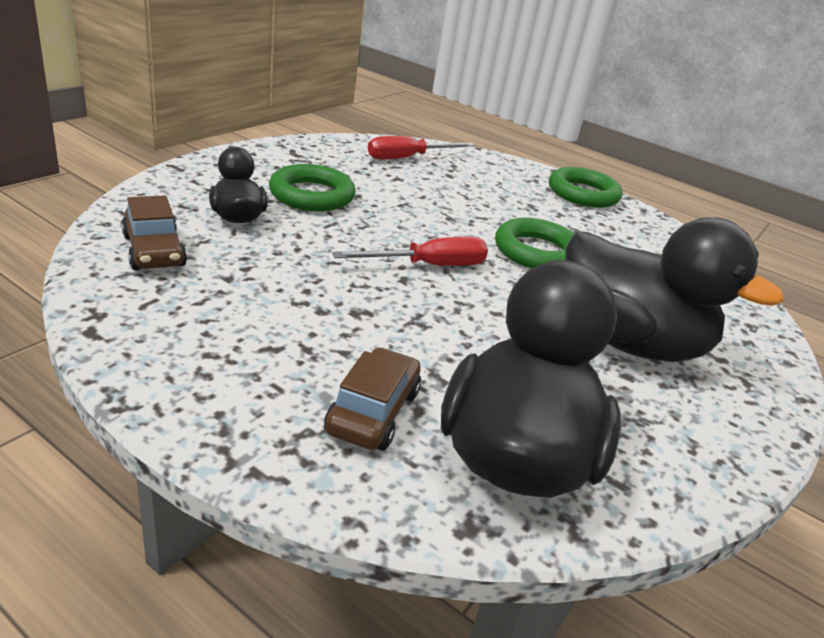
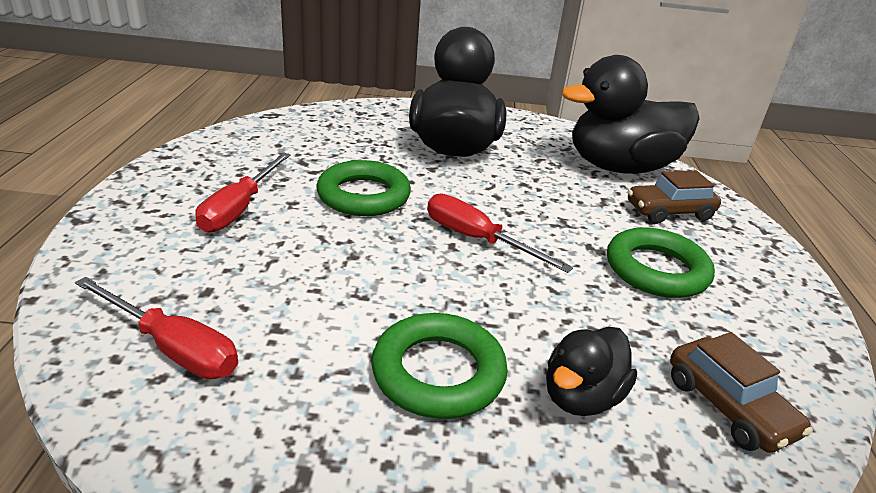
camera: 120 degrees left, 0 degrees up
(154, 251) = (728, 407): brown car -> brown car turned 120 degrees clockwise
(543, 207) = (240, 208): none -> red screwdriver
(583, 194) = (157, 191): green ring -> green ring (656, 270)

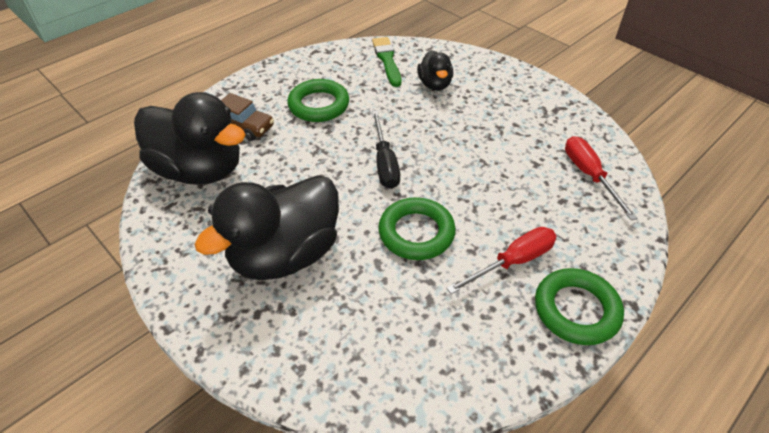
camera: 135 degrees left, 15 degrees up
(438, 372) = (480, 115): green ring -> green ring (576, 310)
(477, 240) = (384, 163): red screwdriver -> black screwdriver
(581, 397) = (434, 84): black duck -> black duck turned 90 degrees clockwise
(728, 407) = (387, 60): brown car -> green brush

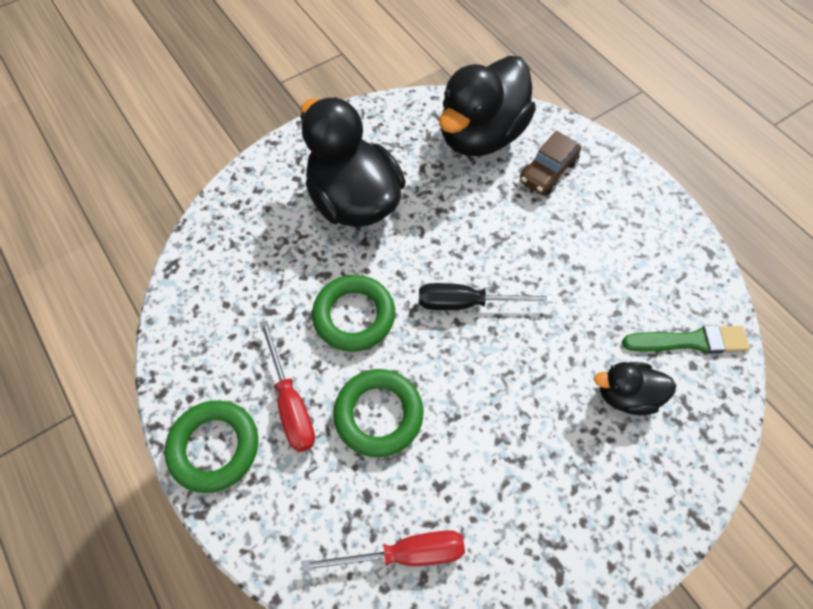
camera: 100 degrees right, 15 degrees up
(319, 105) = (583, 246): green ring -> green ring (378, 414)

